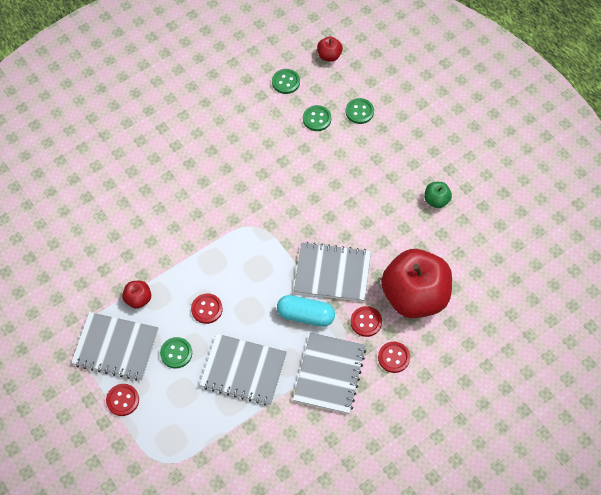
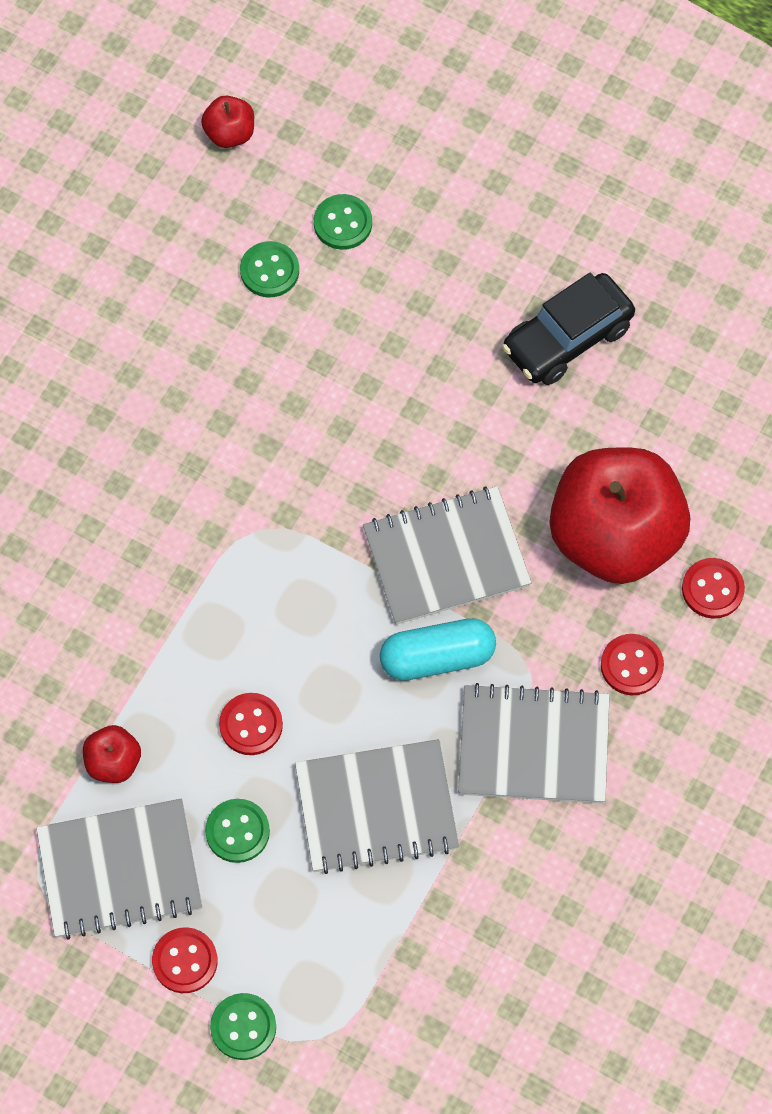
camera: 25 degrees left, 5 degrees up
(286, 82) = (173, 221): green button -> green button (243, 1027)
(329, 374) = (533, 746): grey notebook -> grey notebook turned 75 degrees counterclockwise
(366, 322) = (551, 622): red button -> red button (712, 589)
(436, 200) = (567, 338): green apple -> black car

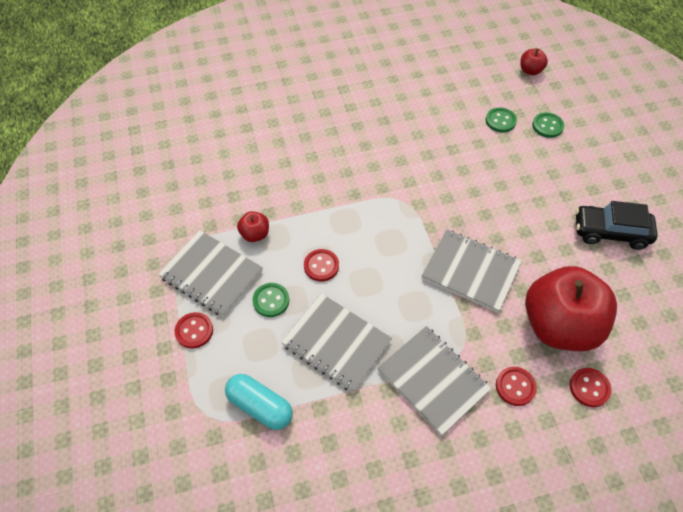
camera: 45 degrees right, 10 degrees down
(243, 1027) = (184, 380): green button -> none
(437, 657) = (426, 306): turquoise capsule -> turquoise capsule (260, 406)

